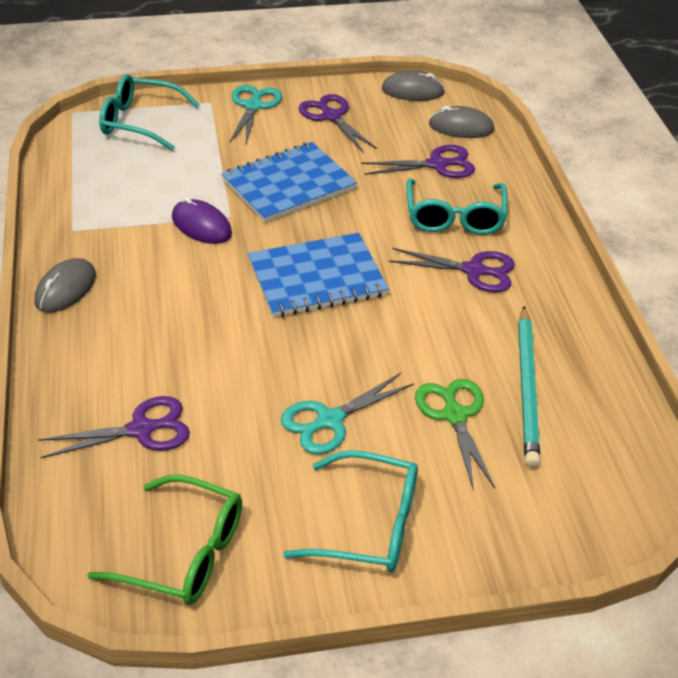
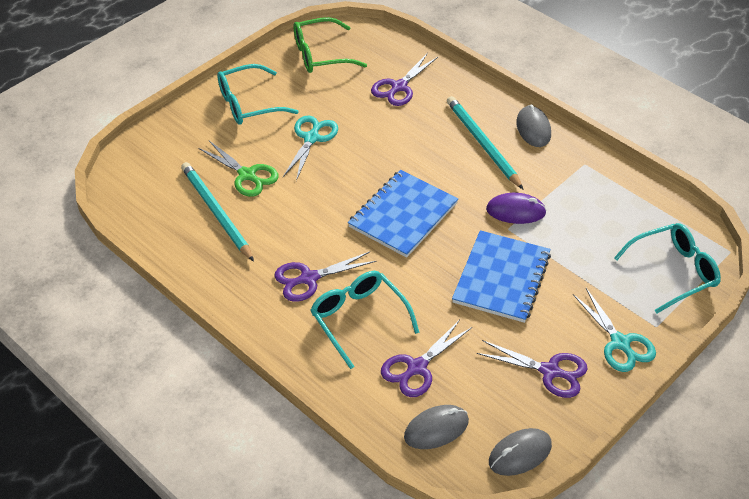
camera: 145 degrees right, 5 degrees up
(142, 302) = (483, 144): none -> turquoise pencil

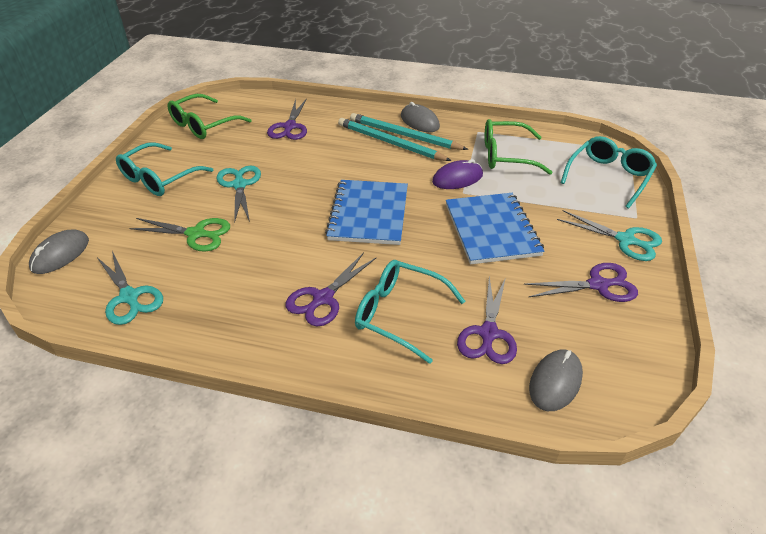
camera: 30 degrees left, 5 degrees down
(167, 212) = (129, 297): none -> turquoise scissors
(216, 213) = (185, 277): turquoise pencil -> turquoise pencil (404, 135)
(520, 454) = (644, 367): grey mouse -> grey mouse (60, 254)
(588, 205) = (506, 155): none -> green glasses

